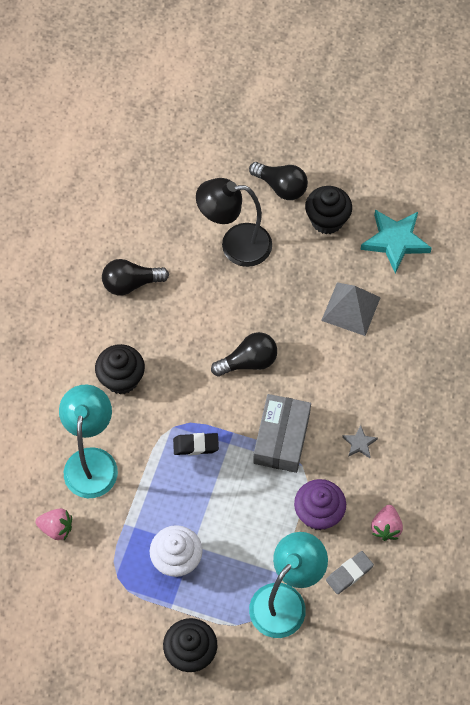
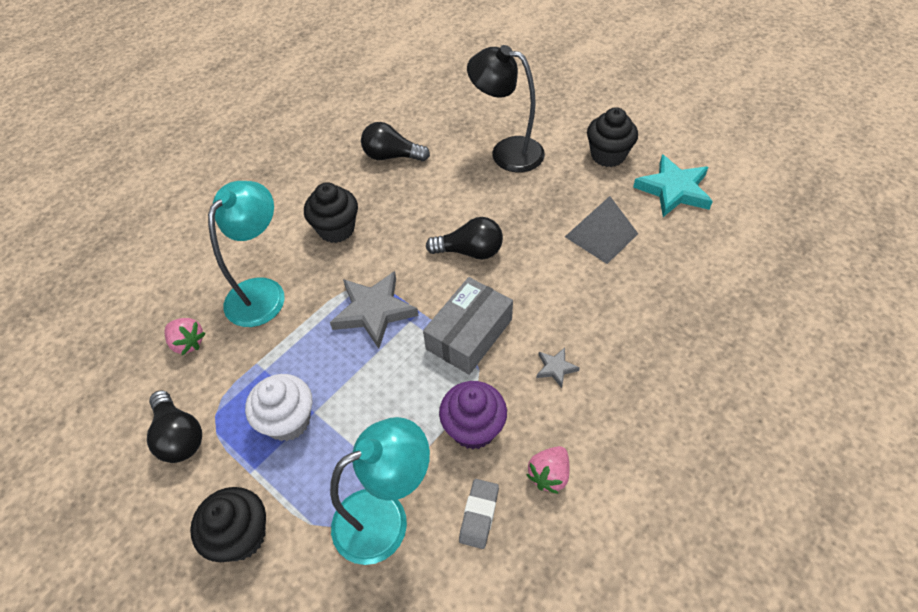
camera: 25 degrees right, 10 degrees down
(196, 445) = (374, 311): black eraser -> grey star
(281, 187) = (573, 119): black light bulb -> black light bulb (179, 436)
(349, 573) = (479, 515): grey eraser -> grey eraser turned 60 degrees counterclockwise

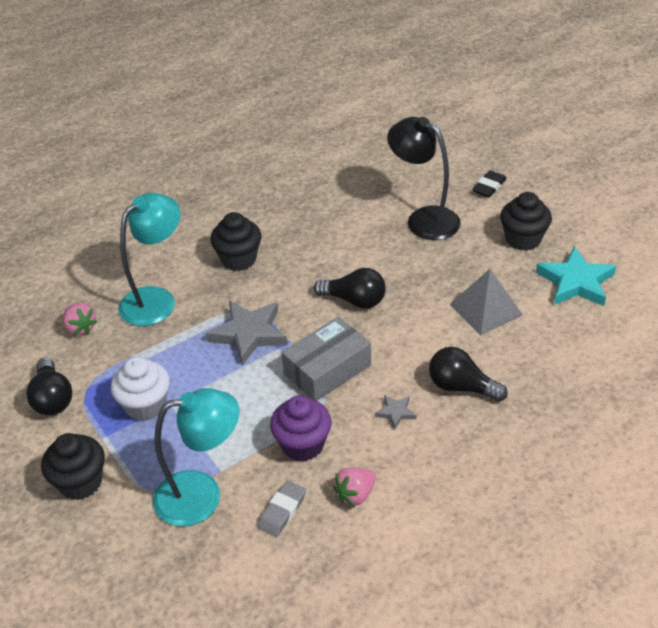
camera: 15 degrees right, 10 degrees down
(391, 156) = (312, 204): black light bulb -> black light bulb (461, 387)
(556, 108) = (489, 187): none -> black eraser

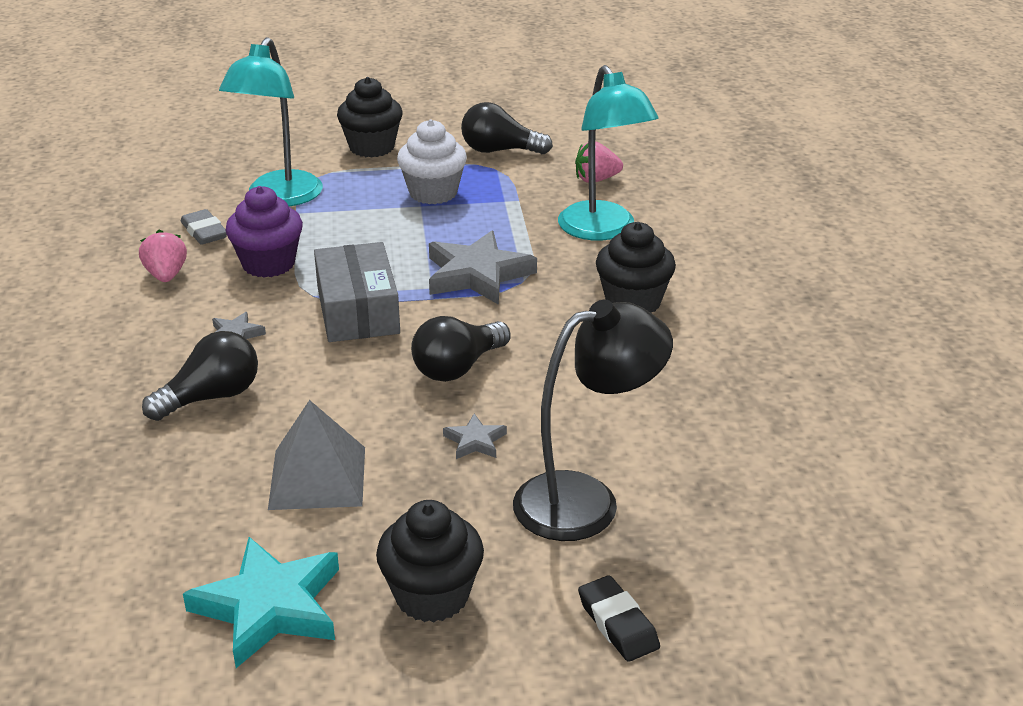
camera: 115 degrees right, 10 degrees down
(412, 268) = (475, 441): none -> grey star

